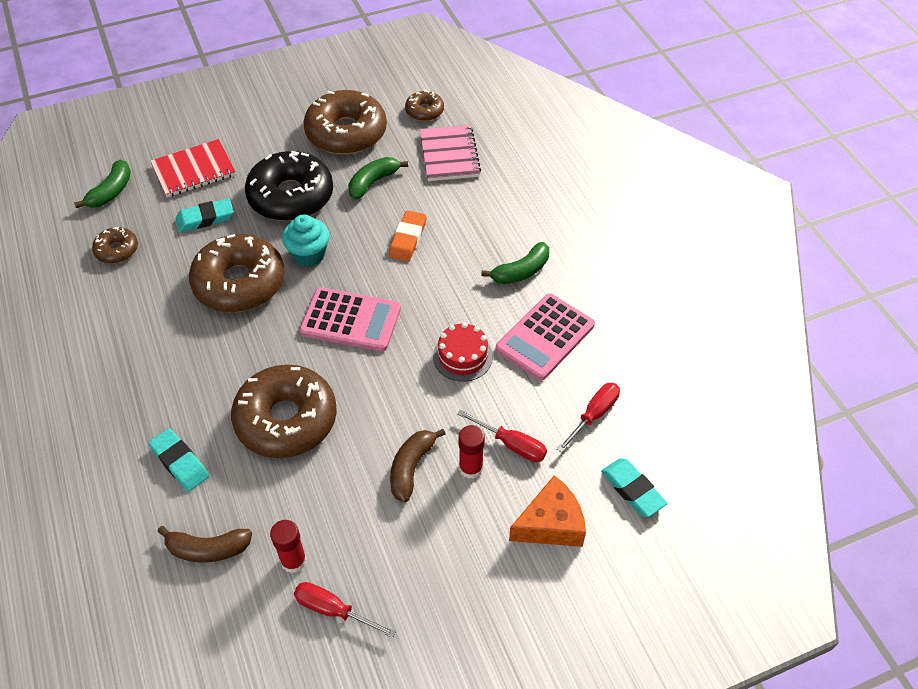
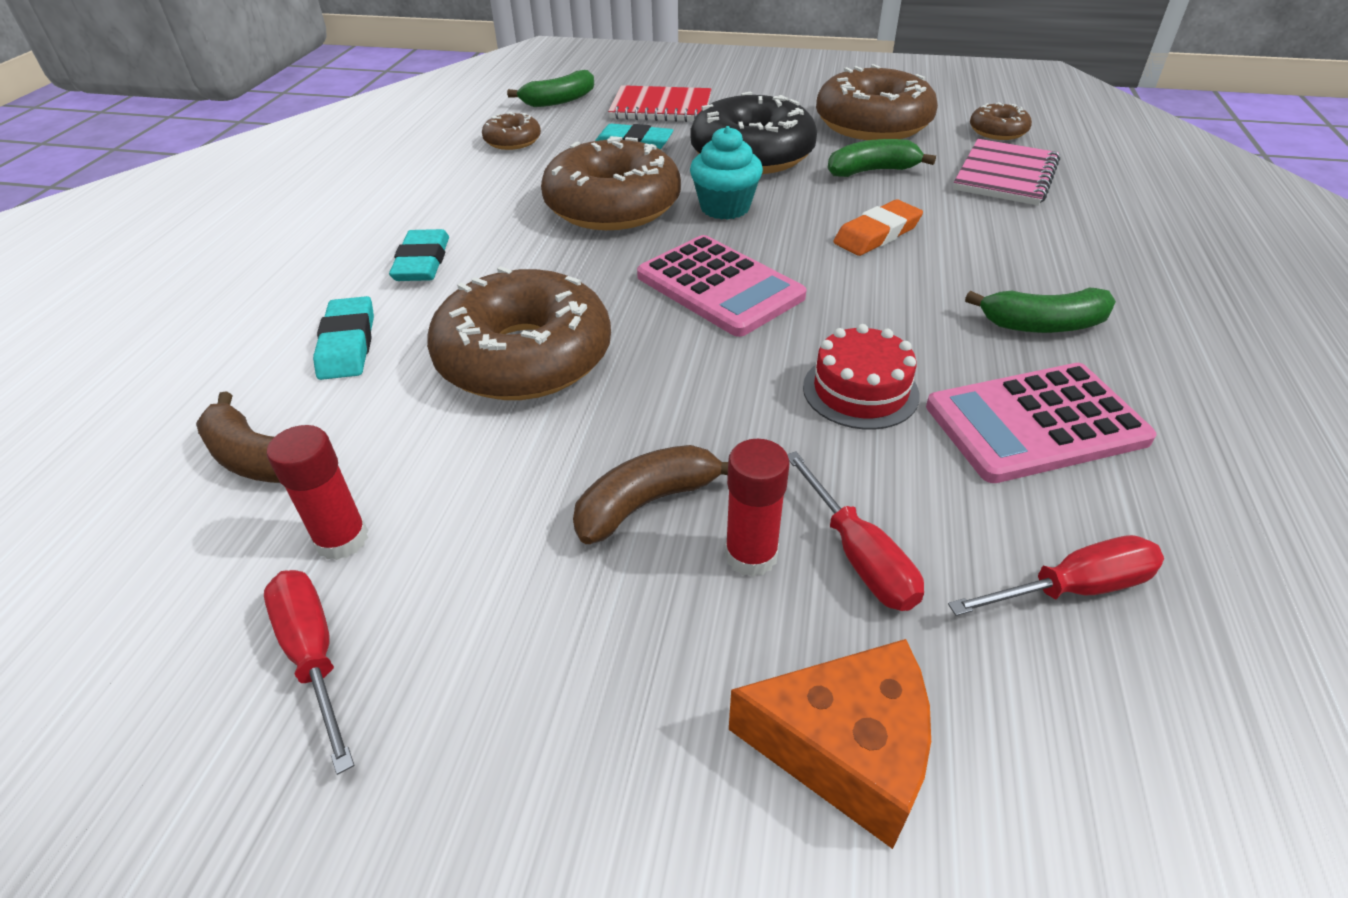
camera: 35 degrees right, 10 degrees down
(632, 489) = (1099, 791): turquoise eraser -> turquoise eraser (422, 262)

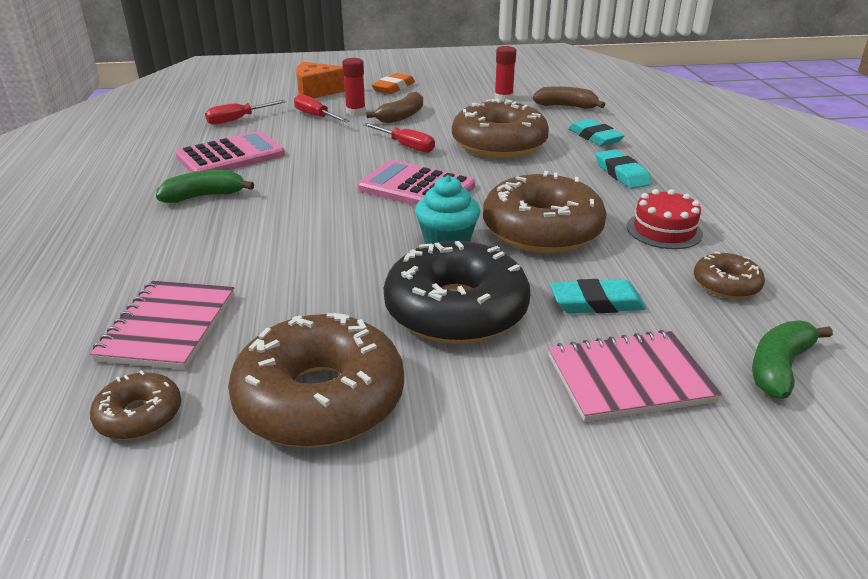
camera: 160 degrees right, 10 degrees down
(313, 655) = (480, 84): red screwdriver -> red screwdriver (406, 146)
(661, 108) = (629, 379): red notebook -> pink notebook
(860, 391) = (318, 155): red cake -> red cake (664, 230)
(872, 171) = (318, 309): green banana -> none
(877, 234) = (311, 239): orange eraser -> orange eraser (393, 87)

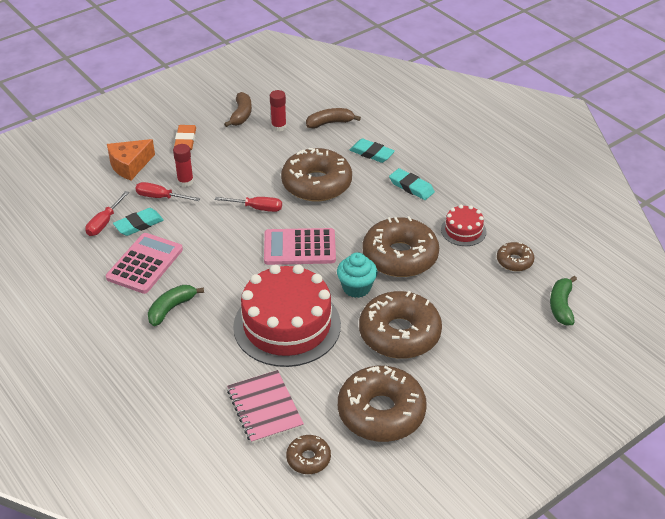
camera: 30 degrees left, 10 degrees up
(312, 251) = (287, 325): none -> red cake
(401, 116) = (224, 175): brown banana -> brown banana (241, 115)
(456, 310) = (399, 334): black donut -> brown donut
(596, 303) = (462, 299): turquoise eraser -> turquoise eraser (139, 224)
(629, 379) = (504, 340): pink notebook -> none

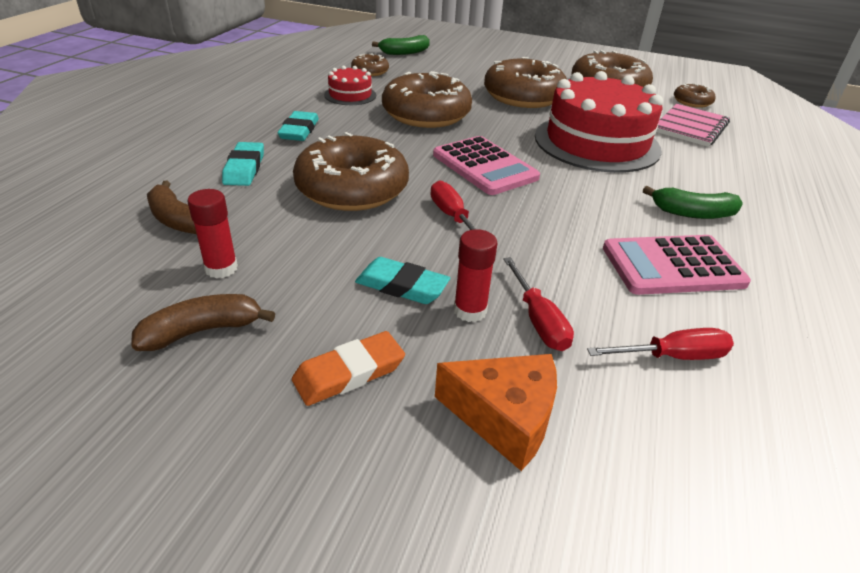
camera: 125 degrees left, 5 degrees down
(139, 224) = (621, 312): turquoise eraser -> turquoise eraser (402, 286)
(356, 288) = (498, 124): turquoise cupcake -> none

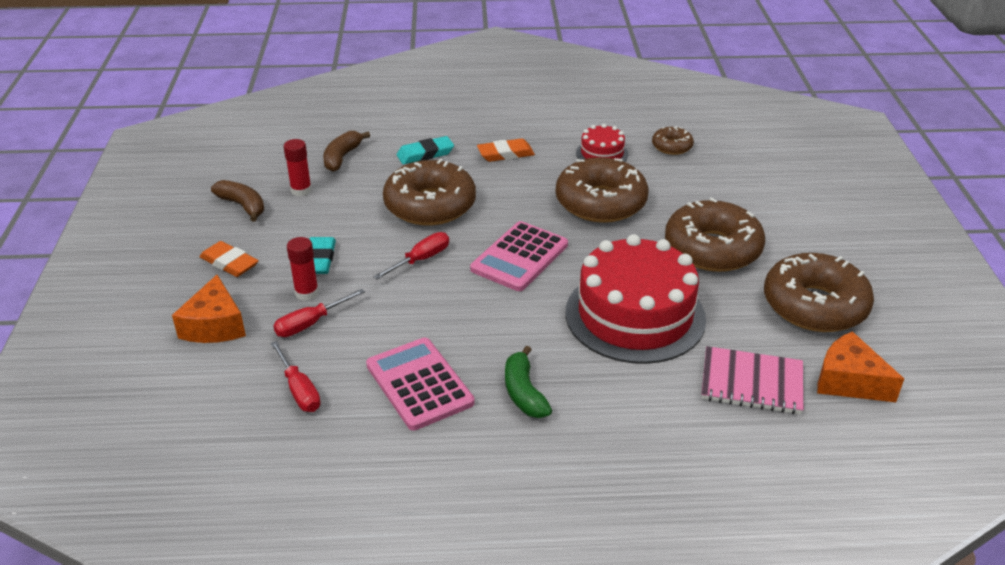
camera: 70 degrees right, 0 degrees up
(299, 130) = (505, 154): turquoise eraser -> orange eraser
(404, 52) = (752, 150): green banana -> none
(692, 102) = (849, 381): brown donut -> orange cheese

